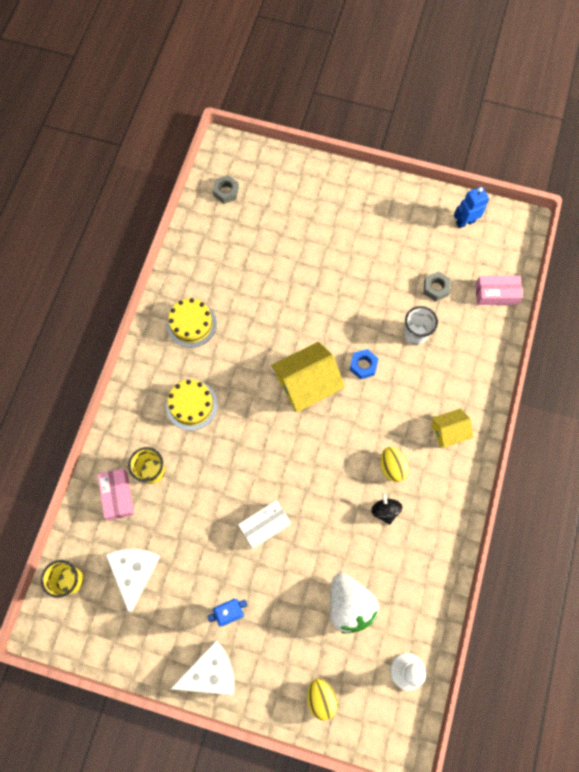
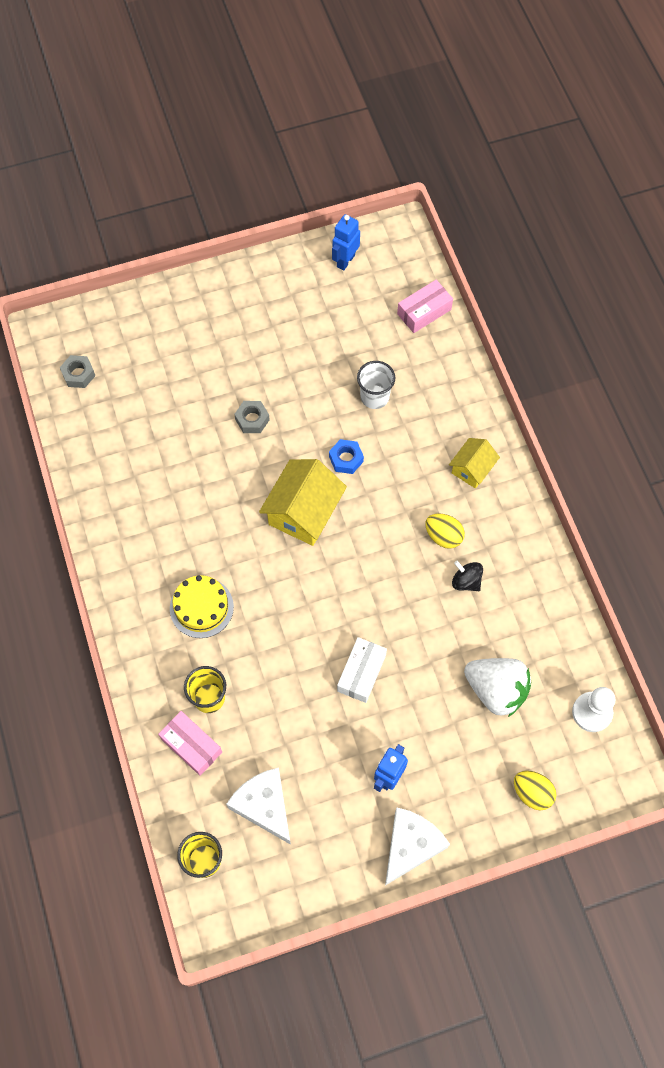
camera: 35 degrees left, 5 degrees down
(191, 324) = (141, 528): yellow cake -> none
(436, 288) = (363, 341): grey nut -> grey nut (252, 419)

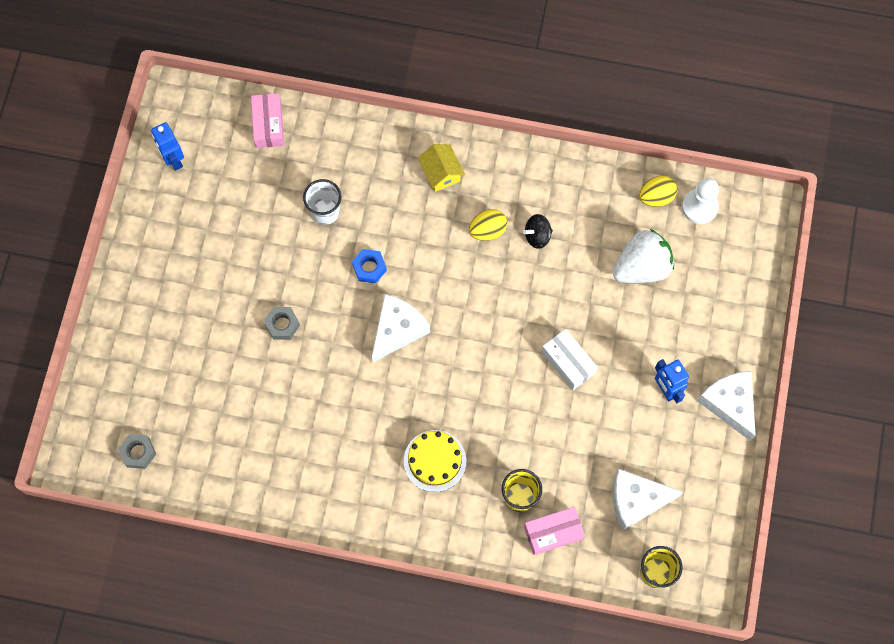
camera: 60 degrees left, 5 degrees up
(303, 512) = (397, 330): yellow house -> white cheese
(532, 793) = (738, 289): yellow egg -> yellow egg (656, 197)

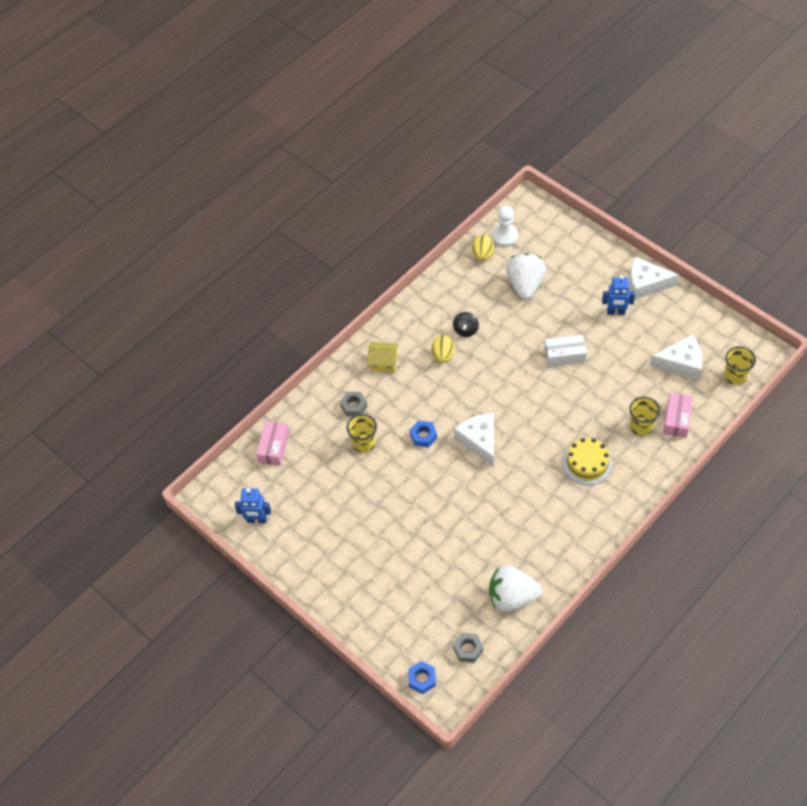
camera: 55 degrees left, 15 degrees down
(81, 424) = (422, 679): none -> blue nut
(222, 466) = (512, 597): none -> white strawberry
(268, 125) = (274, 447): pink box -> pink box turned 75 degrees clockwise
(282, 325) = (430, 509): grey nut -> grey nut (354, 406)
(325, 212) = (364, 443): white cup -> yellow cup
(636, 500) = (681, 363): white cheese -> white cheese turned 120 degrees counterclockwise

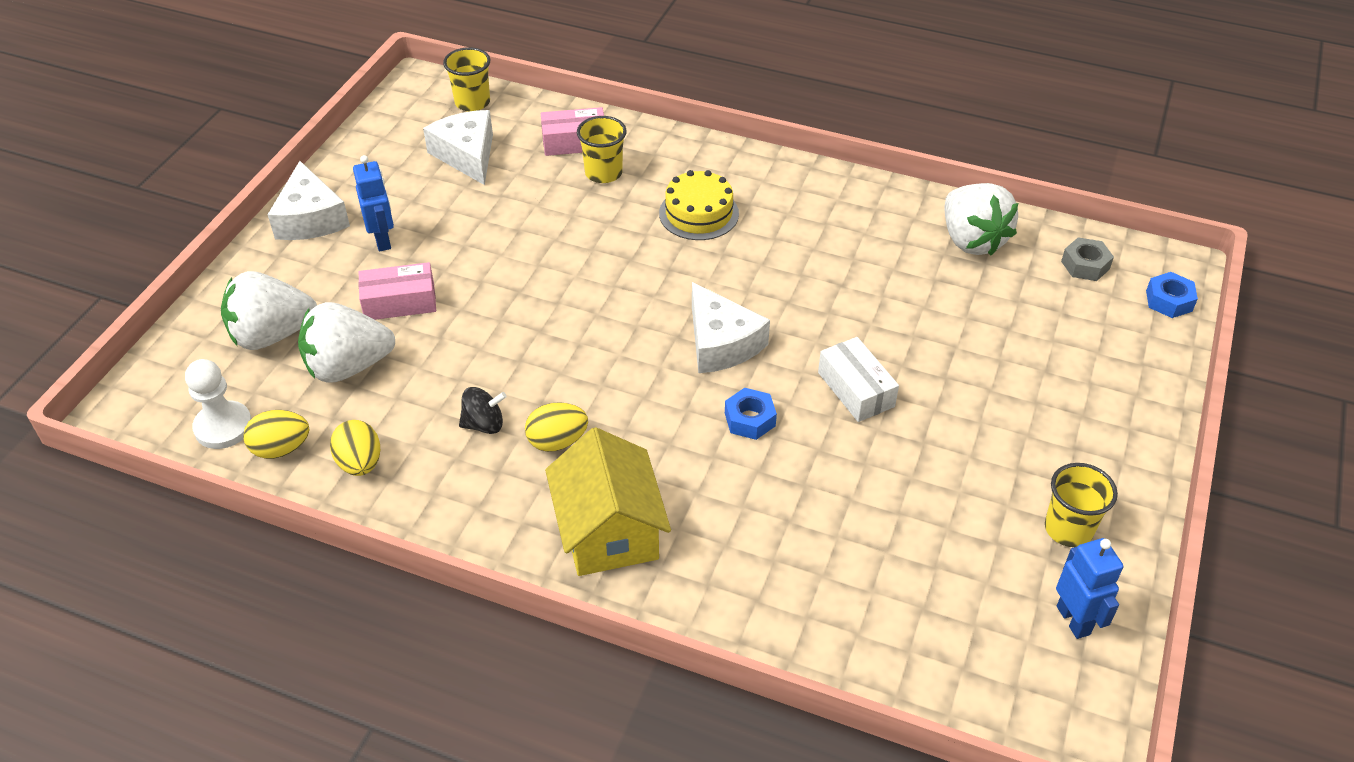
camera: 115 degrees left, 10 degrees down
(274, 447) = (901, 654): pink box -> pink box (400, 302)
(354, 406) = (736, 546): grey nut -> none
(364, 443) = (810, 503): yellow cup -> yellow cup (1068, 529)
(383, 362) = (608, 531): yellow house -> yellow house, size x1.71
(462, 281) = (360, 463): none -> yellow egg
(479, 441) = (721, 343): white cheese -> white cheese turned 75 degrees counterclockwise
(559, 259) = (272, 335): none -> white strawberry
(564, 355) = (496, 281): white box -> white box (855, 389)

